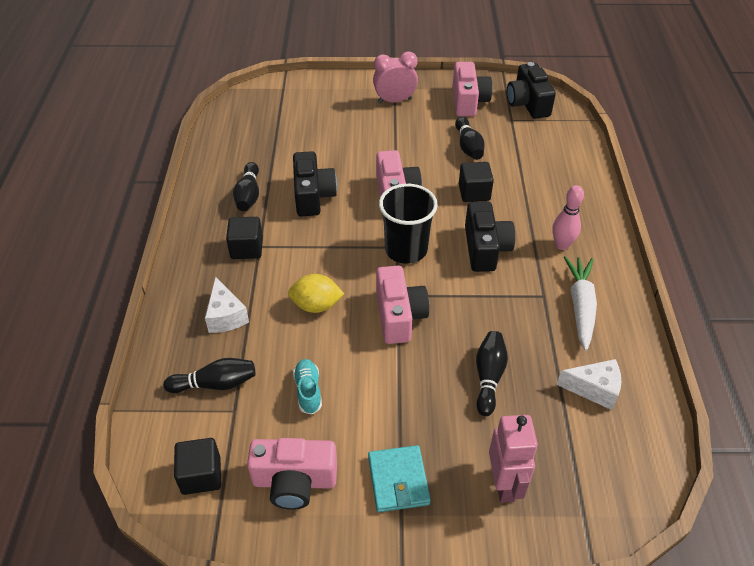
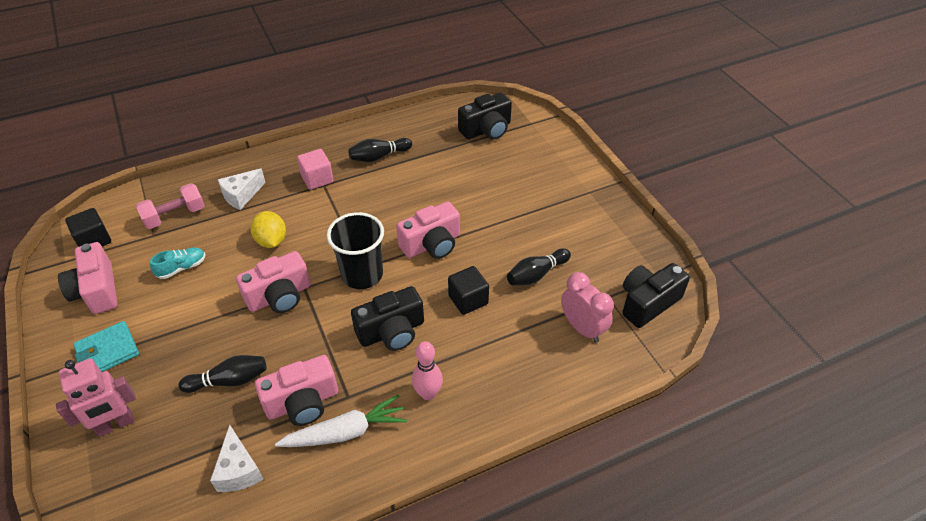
camera: 65 degrees right, 0 degrees up
(215, 384) = (175, 216): black bowling pin -> pink dumbbell
(247, 248) = (317, 179): black cube -> pink cube
(313, 196) = (399, 193): black camera -> black camera (486, 130)
(394, 101) = (569, 198): pink clock -> pink clock (582, 328)
(468, 101) = (612, 252): pink camera -> pink camera (302, 402)

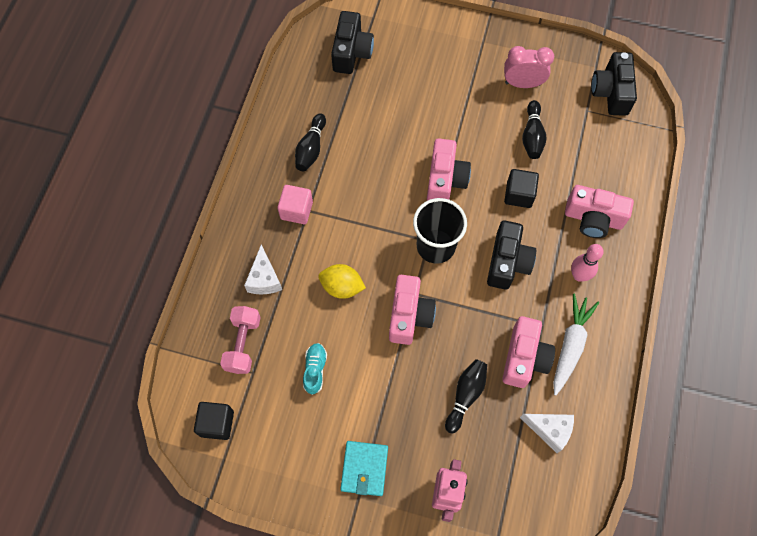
camera: 50 degrees left, 20 degrees up
(97, 290) = (285, 448): pink camera -> pink camera (593, 218)
(582, 328) = (600, 146): pink clock -> pink clock (522, 83)

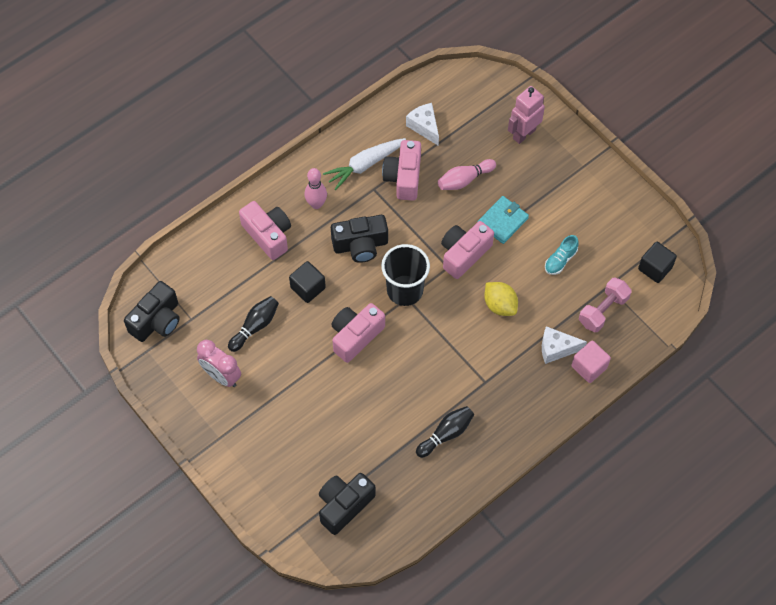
camera: 145 degrees left, 5 degrees down
(264, 279) = (556, 349): white cheese -> white cheese turned 120 degrees counterclockwise
(296, 210) = (494, 388): pink cube -> pink cube (589, 367)
(364, 469) = (568, 179): turquoise wallet -> turquoise wallet (502, 221)
(465, 395) = (464, 180): black bowling pin -> pink bowling pin
(507, 262) = (360, 245): black camera -> black camera turned 150 degrees counterclockwise
(524, 358) = (404, 177): pink camera -> pink camera turned 45 degrees counterclockwise

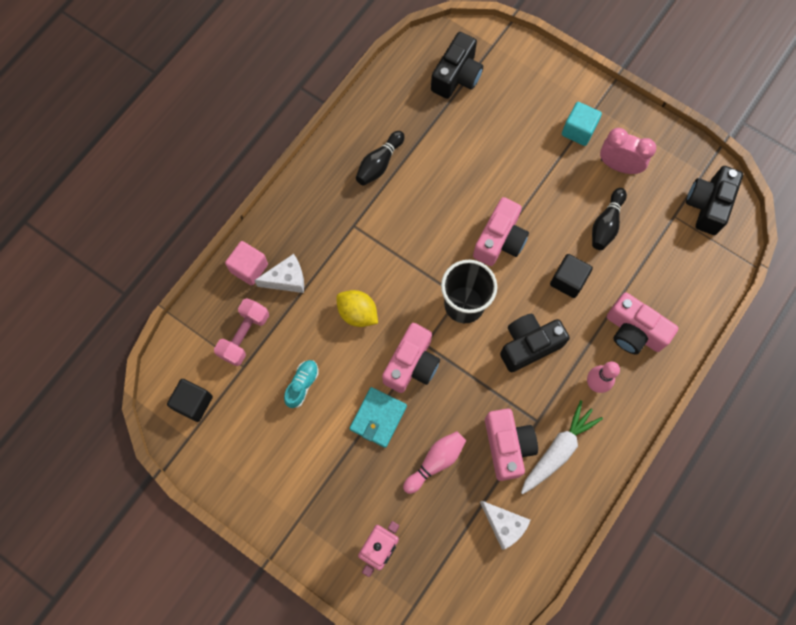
camera: 165 degrees right, 10 degrees up
(245, 419) = (578, 130): none -> turquoise cube

